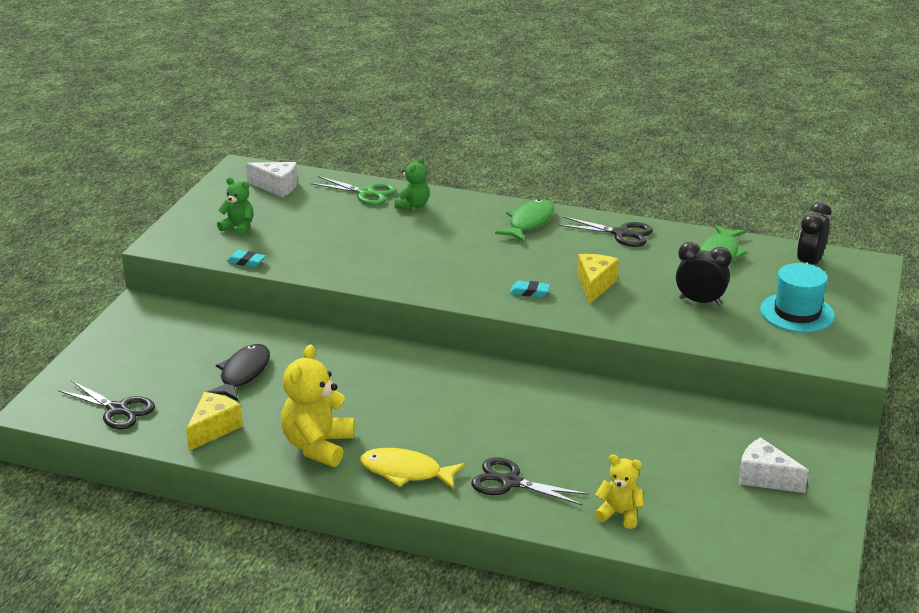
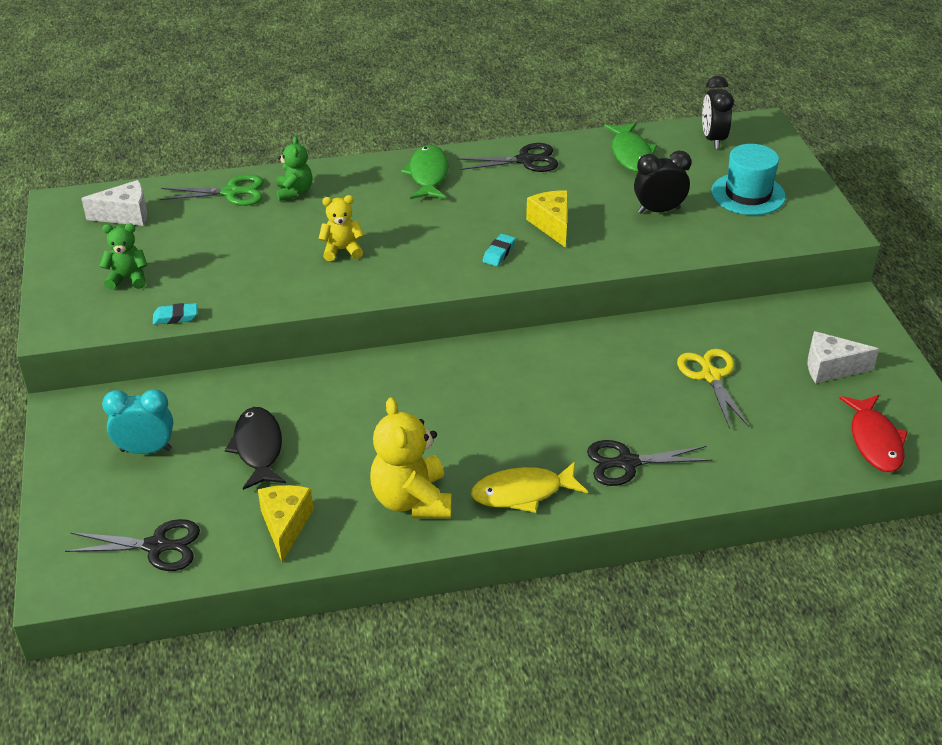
camera: 30 degrees left, 10 degrees up
(167, 348) = (146, 450): none -> turquoise clock
(529, 292) = (499, 253): turquoise eraser -> turquoise eraser turned 45 degrees counterclockwise
(619, 514) = (748, 455): yellow teddy bear -> yellow teddy bear (342, 250)
(647, 447) = (711, 376): none -> yellow scissors
(748, 545) = (874, 441): none -> red fish

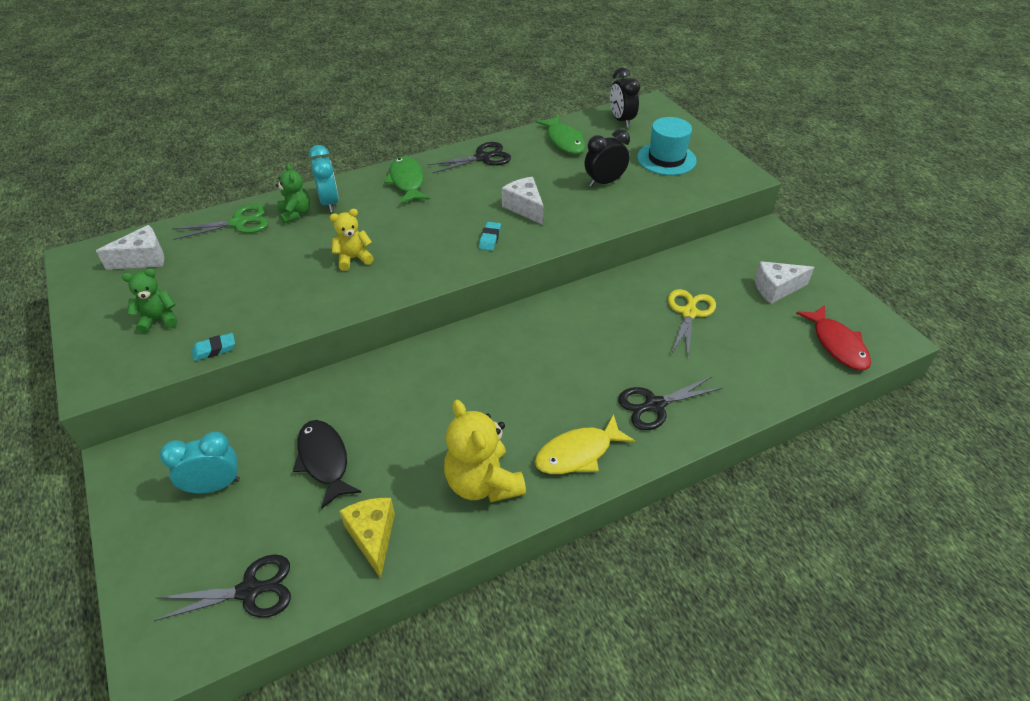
camera: 15 degrees left, 5 degrees up
(335, 186) = (330, 203): none -> turquoise clock
(552, 225) = (525, 208): yellow cheese -> white cheese
(711, 376) = (689, 313): yellow scissors -> yellow scissors turned 45 degrees clockwise

